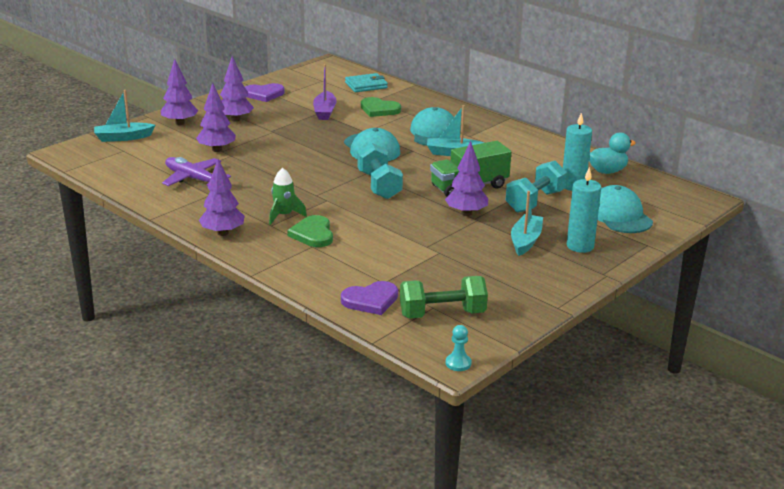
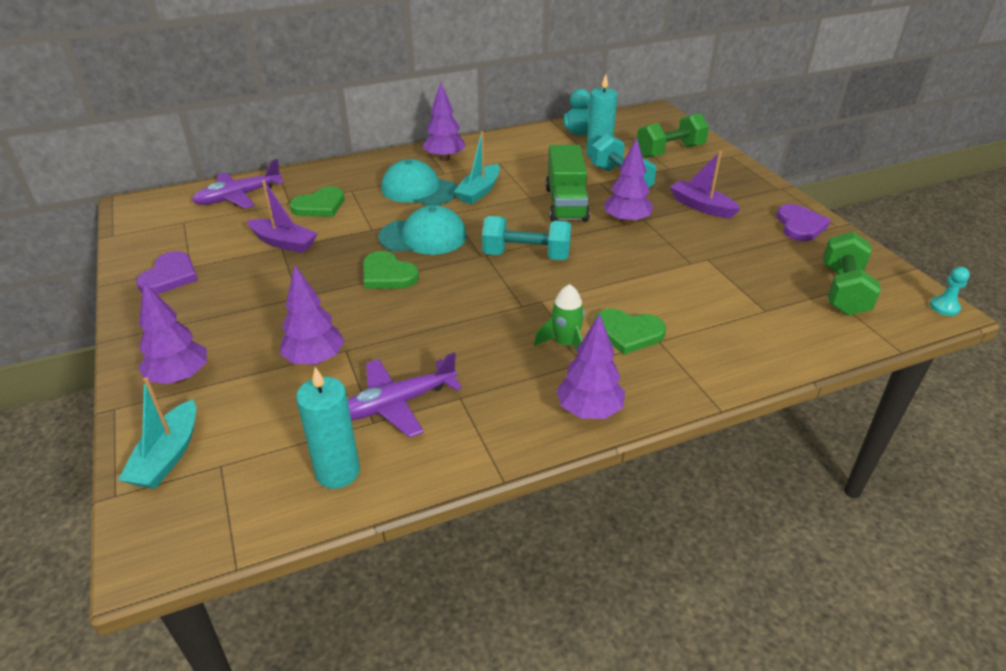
camera: 65 degrees left, 10 degrees up
(235, 119) = (227, 320): purple tree -> purple tree (444, 158)
(316, 148) = (387, 274): none -> green heart
(366, 85) = (239, 197): turquoise wallet -> purple plane
(371, 300) = (806, 329): purple heart -> purple heart (800, 225)
(525, 241) = (701, 206): turquoise boat -> purple boat
(580, 246) = (722, 184): turquoise candle -> turquoise candle (338, 472)
(619, 215) = (670, 151): turquoise cap -> green dumbbell

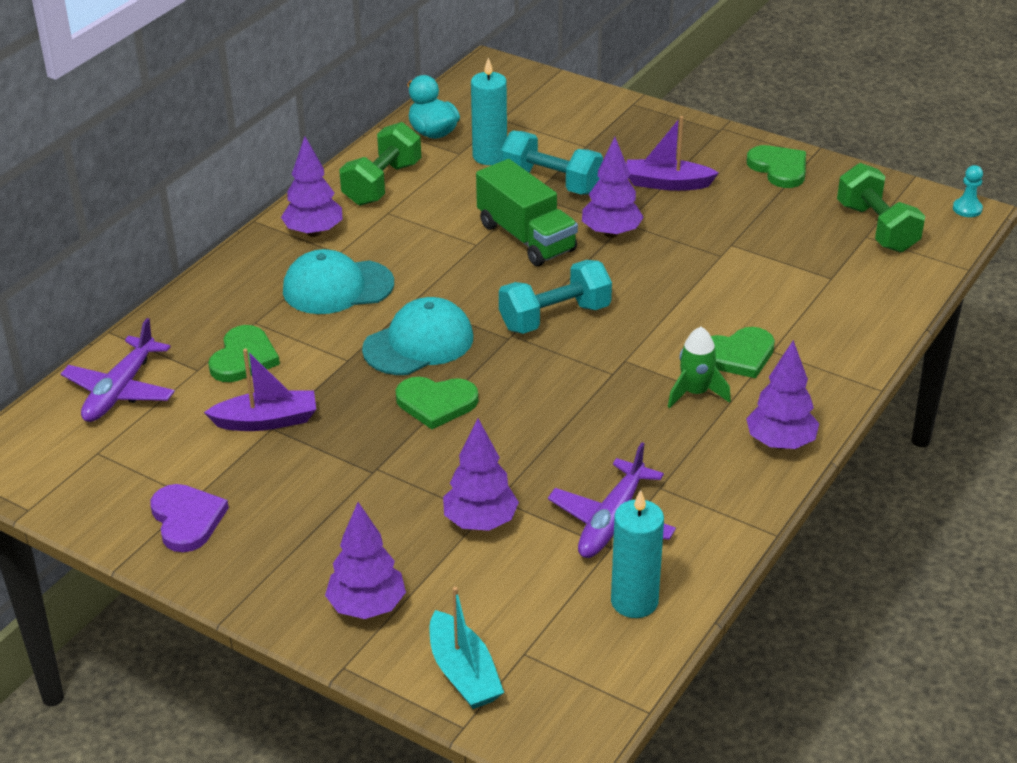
camera: 35 degrees left, 0 degrees up
(479, 191) = (411, 261): turquoise boat -> none
(670, 151) = (564, 122): green dumbbell -> green dumbbell (382, 184)
(800, 225) = (779, 168): purple heart -> green heart

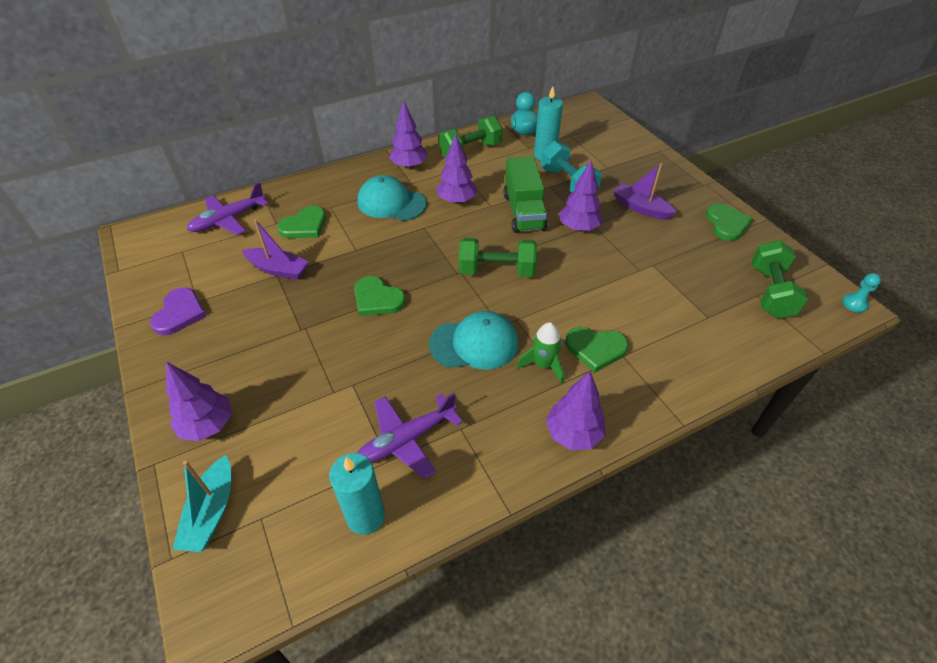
camera: 30 degrees right, 10 degrees up
(418, 343) = (403, 255): turquoise cap -> turquoise cap (474, 344)
(480, 522) = (327, 397): purple tree -> purple tree (456, 201)
(555, 317) = (497, 271): turquoise dumbbell -> green dumbbell

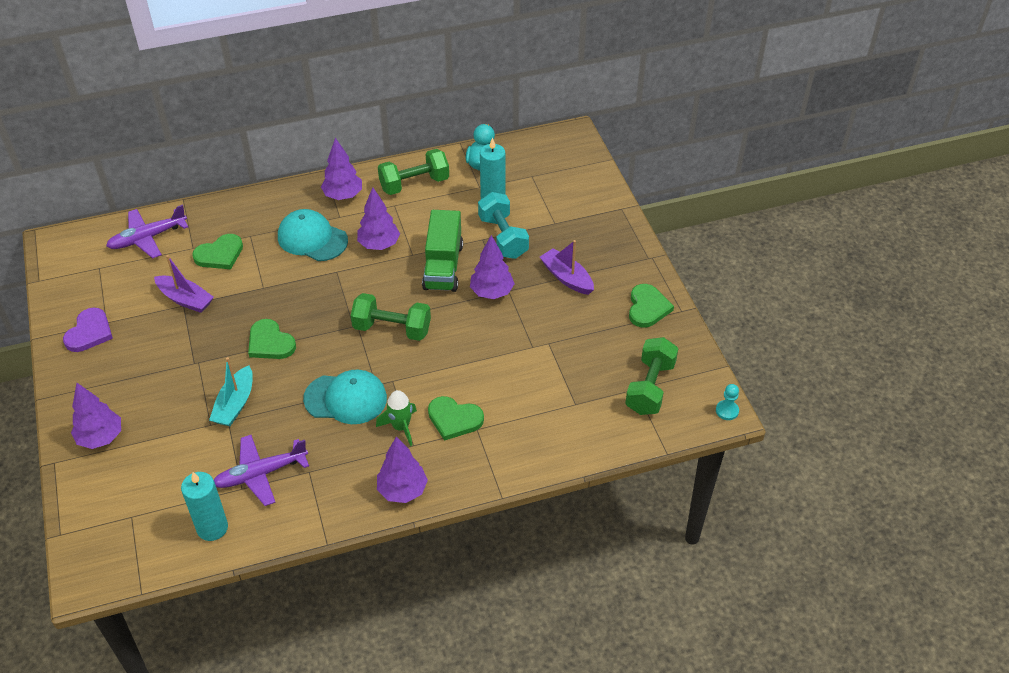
camera: 10 degrees right, 0 degrees up
(211, 512) = (94, 506): turquoise boat -> turquoise boat (235, 404)

